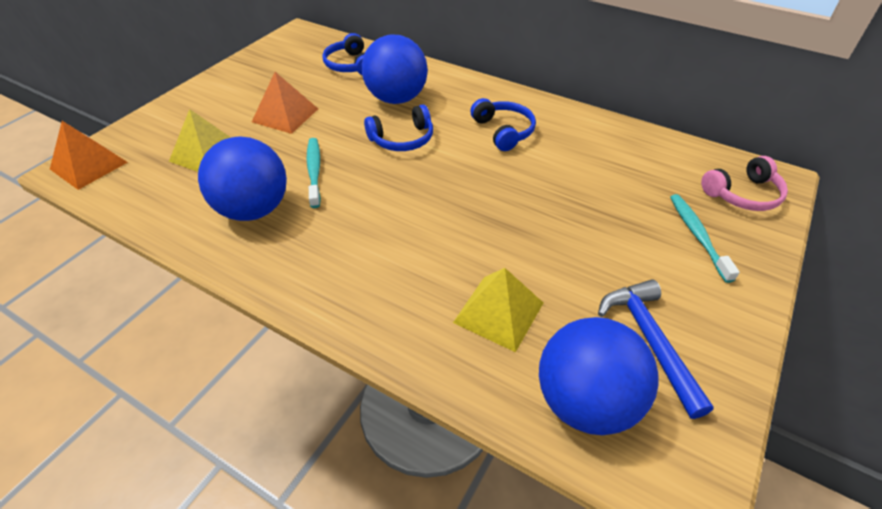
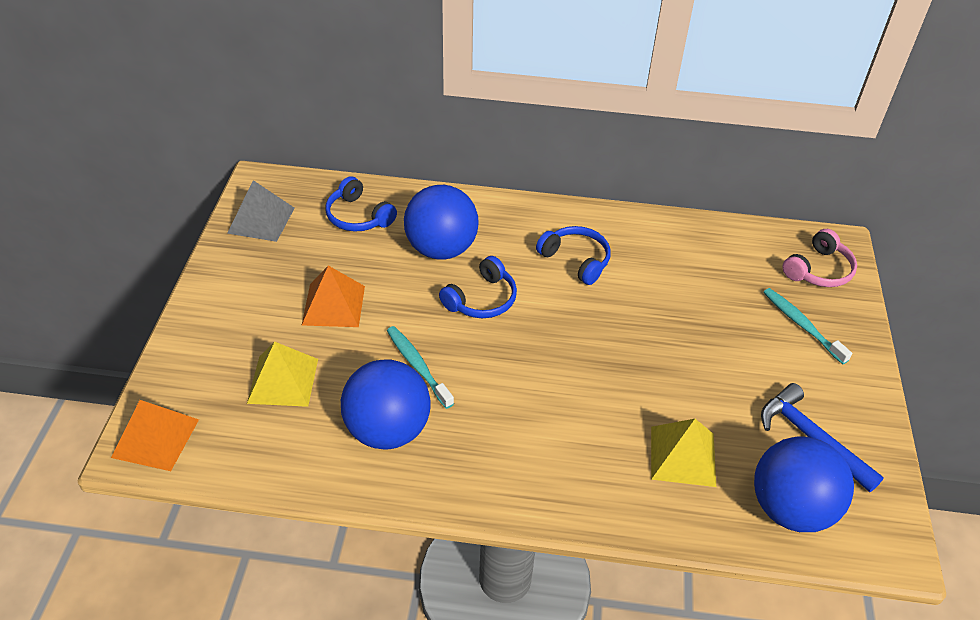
camera: 25 degrees left, 0 degrees up
(280, 53) = (261, 220): none -> grey pyramid

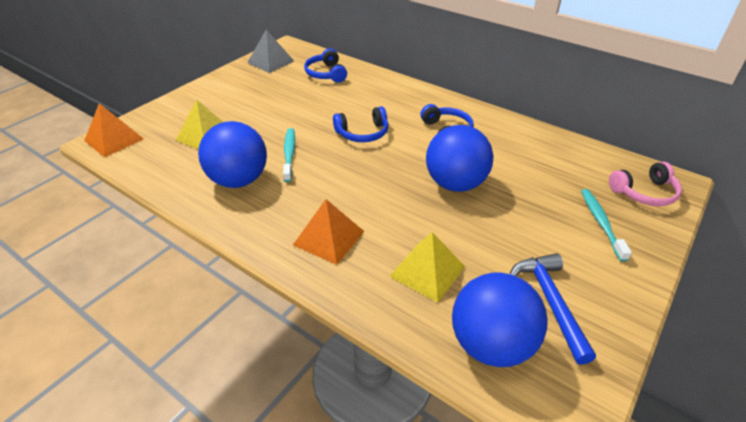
camera: 30 degrees right, 5 degrees down
(333, 305) = (270, 110): orange pyramid -> orange pyramid (328, 238)
(441, 249) = (361, 101): blue ball -> blue ball (455, 184)

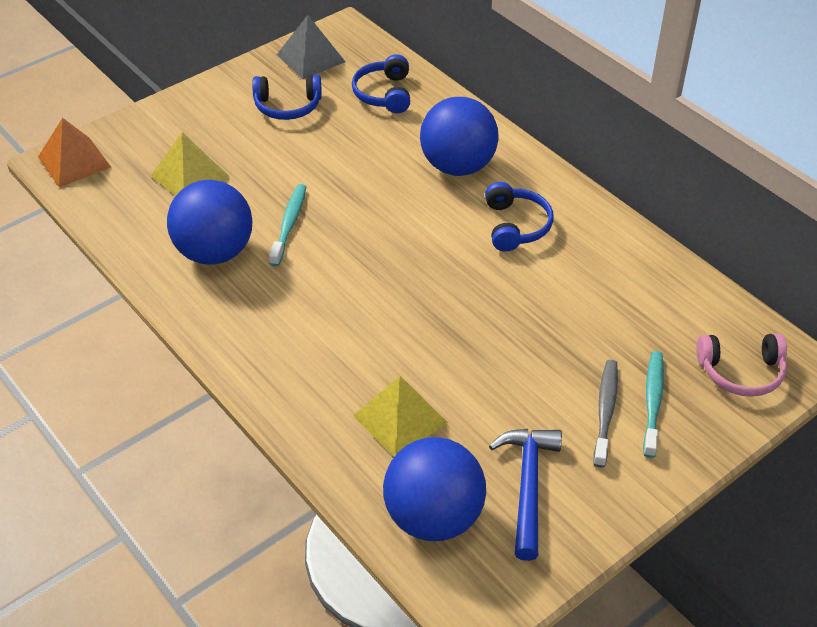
camera: 15 degrees right, 5 degrees up
(328, 238) = (299, 353): orange pyramid -> none
(363, 133) = (398, 208): blue headphones -> blue headphones (287, 106)
(455, 184) = (489, 310): blue ball -> blue ball (458, 166)
(573, 235) = (605, 411): none -> grey toothbrush

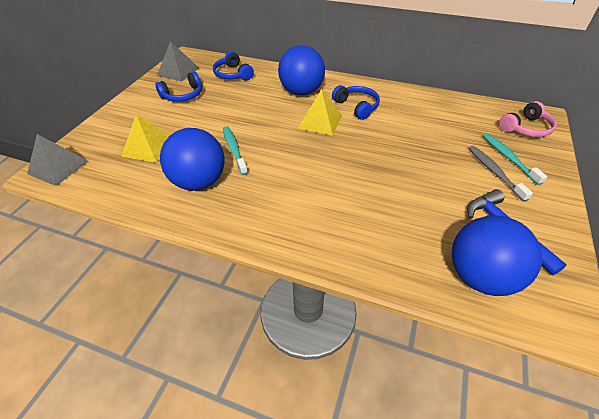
camera: 30 degrees left, 0 degrees up
(74, 162) = (58, 167): orange pyramid -> grey pyramid
(400, 419) = (400, 227): yellow pyramid -> yellow pyramid (320, 121)

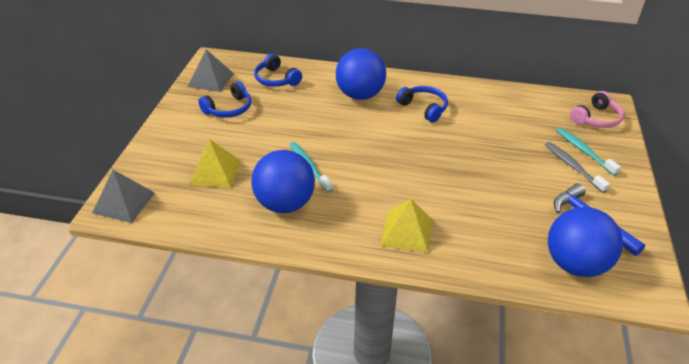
camera: 10 degrees left, 5 degrees down
(320, 121) = (390, 128): yellow pyramid -> yellow pyramid (406, 232)

